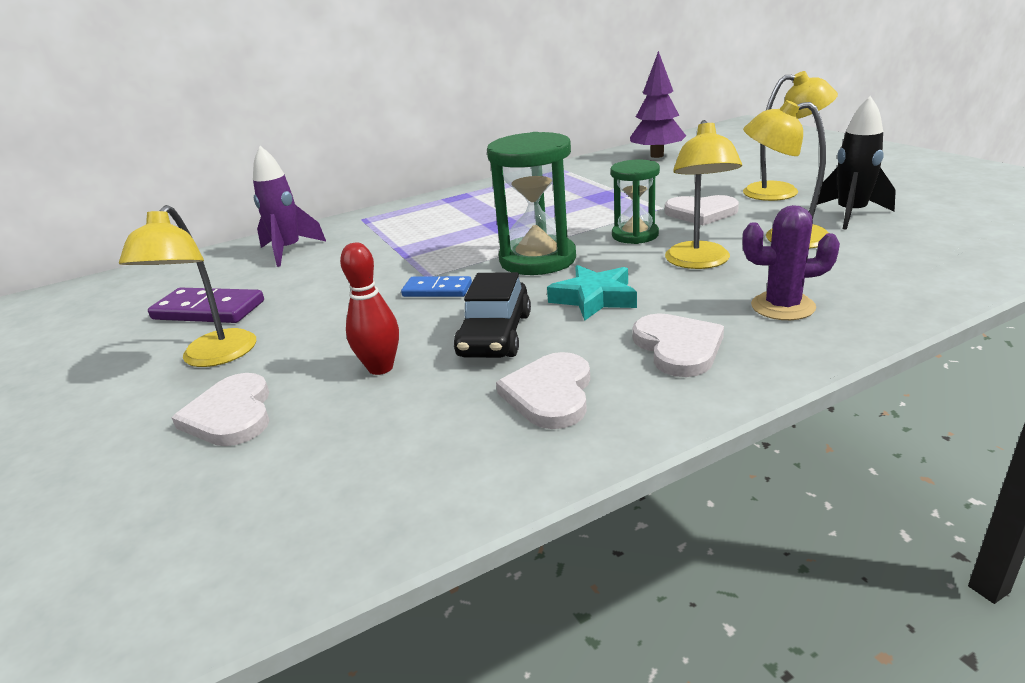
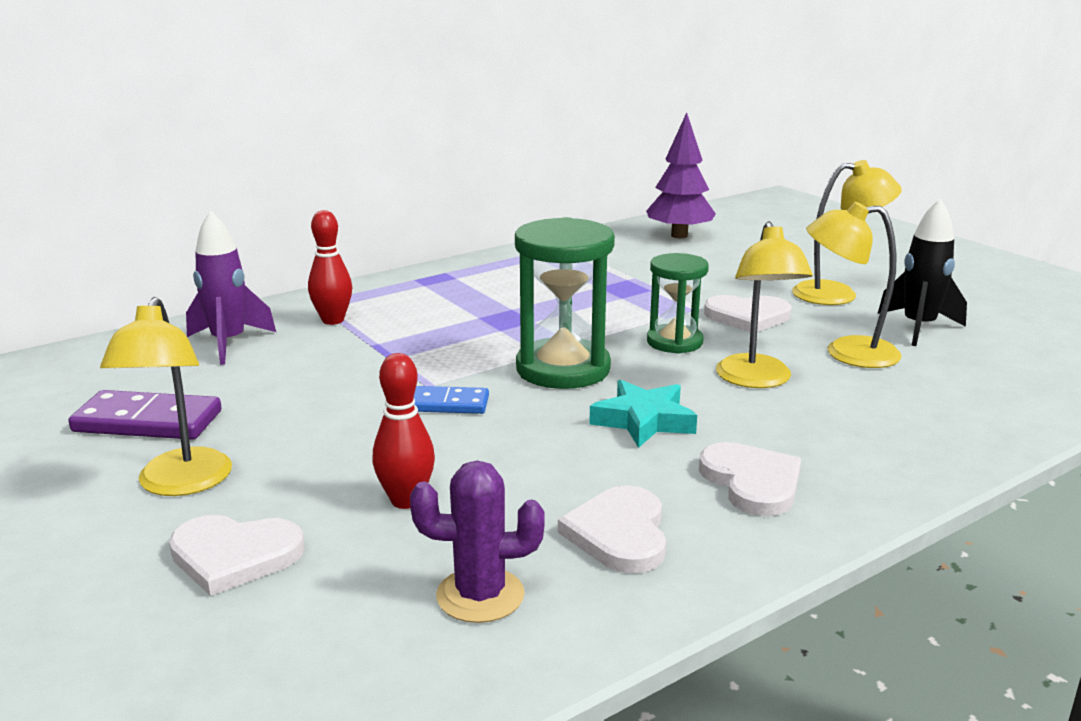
camera: 10 degrees left, 5 degrees down
(231, 415) = (234, 556): white heart -> white heart turned 60 degrees counterclockwise
(370, 231) = (333, 320): none -> red bowling pin
(495, 335) = (536, 463): black car -> none
(783, 306) = (859, 437): purple cactus -> purple cactus (480, 595)

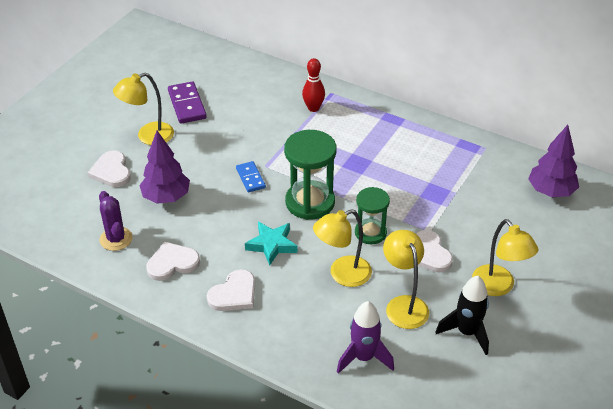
camera: 65 degrees right, 20 degrees up
(229, 343) = (267, 90): purple rocket -> purple rocket (363, 358)
(406, 500) = (166, 197): red bowling pin -> purple tree

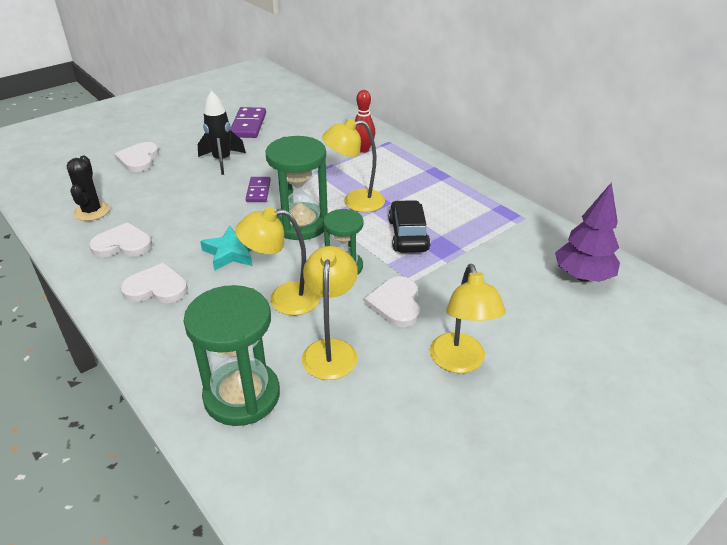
camera: 20 degrees right, 5 degrees down
(116, 239) = (92, 211): purple cactus -> black cactus
(148, 136) = (194, 141): yellow lamp -> yellow lamp (355, 202)
(166, 197) = (167, 189): purple tree -> none
(234, 294) = (156, 287): white heart -> white heart turned 150 degrees counterclockwise
(250, 178) = (258, 191): blue domino -> purple domino
(363, 358) = (242, 395): purple rocket -> green hourglass
(403, 189) = (408, 235): none -> black car
(467, 332) = (388, 404): black rocket -> black rocket (222, 161)

